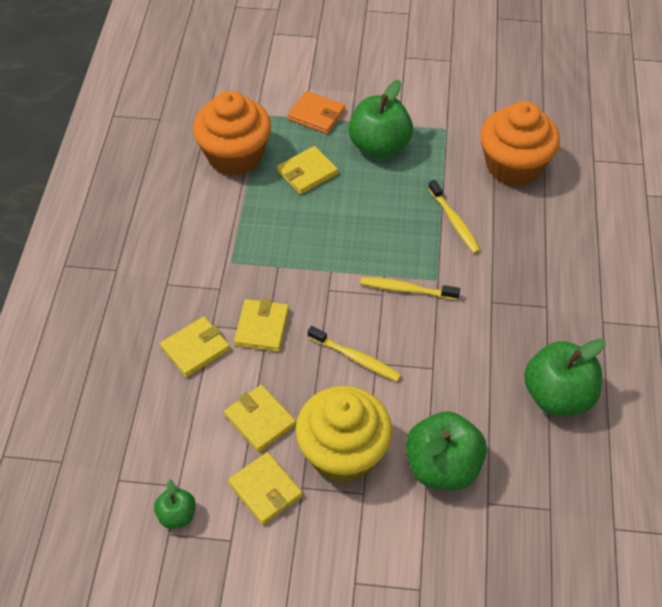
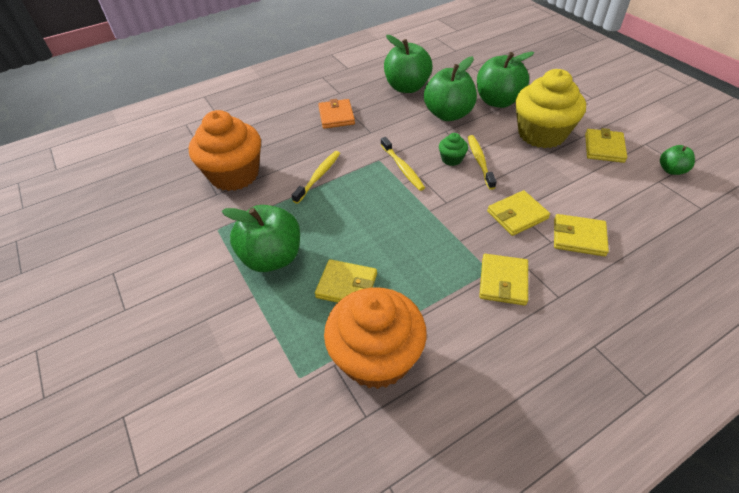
camera: 125 degrees left, 5 degrees down
(260, 420) = (574, 174): yellow wallet -> yellow wallet (503, 281)
(316, 115) = (264, 328): orange wallet -> orange wallet (336, 116)
(382, 338) = (451, 159): none -> green cupcake
(461, 394) = (448, 114): none -> green apple

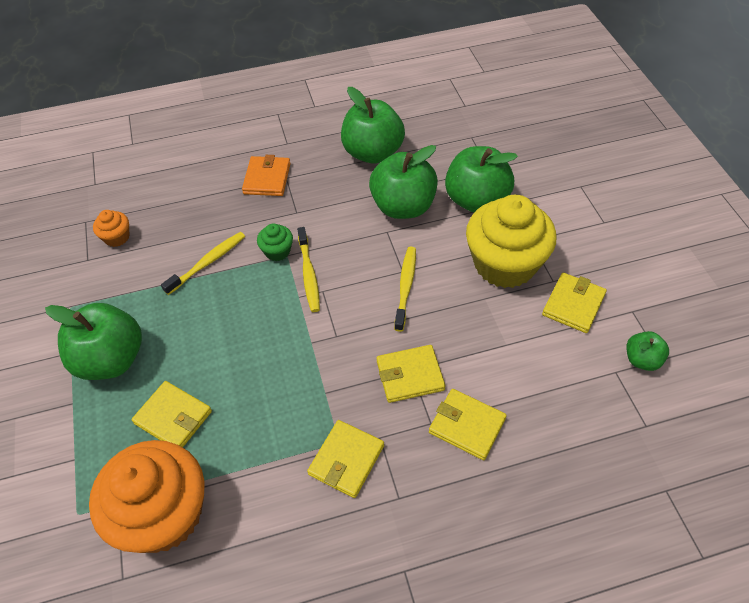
camera: 15 degrees right, 5 degrees up
(234, 174) = (117, 237): orange cupcake -> orange cupcake, size x0.43
(451, 159) = (373, 275): green cupcake -> green cupcake (277, 251)

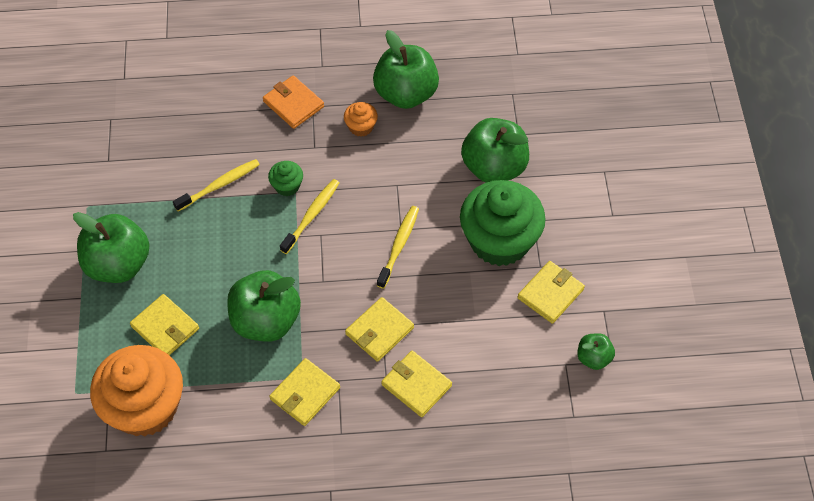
camera: 10 degrees right, 5 degrees up
(117, 237) = (138, 142): orange cupcake -> orange cupcake (361, 127)
(267, 178) = (293, 104): orange wallet -> orange wallet turned 60 degrees counterclockwise
(309, 274) = (311, 215): yellow toothbrush -> yellow toothbrush turned 150 degrees counterclockwise
(403, 206) = (420, 161): green apple -> green apple (266, 321)
(410, 375) = (379, 331): yellow wallet -> yellow wallet turned 45 degrees counterclockwise
(504, 264) = (499, 241): yellow cupcake -> green cupcake

